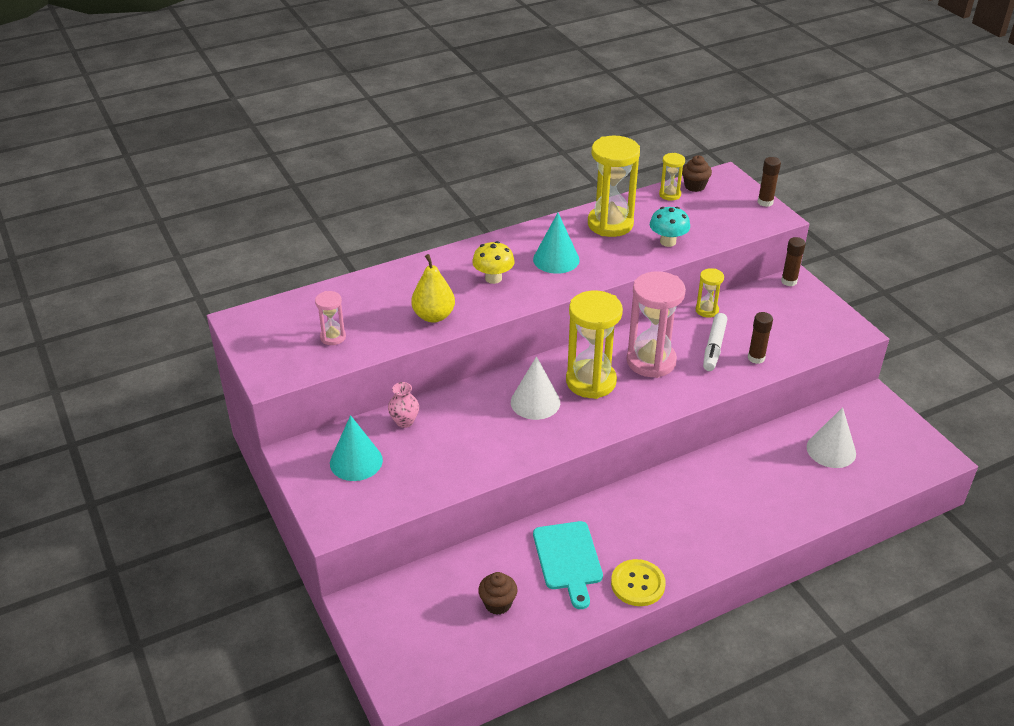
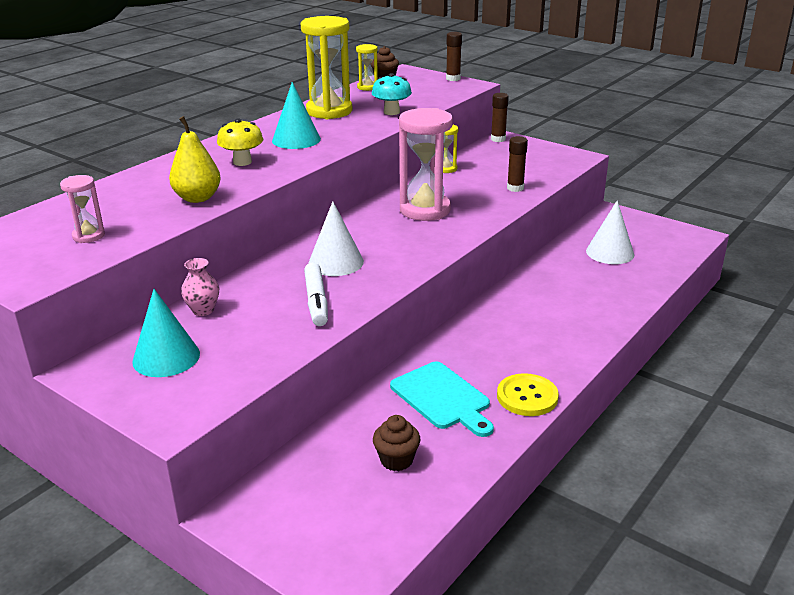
camera: 25 degrees left, 10 degrees down
(591, 381) = (379, 235): yellow hourglass -> none
(714, 347) = (473, 189): white marker -> white marker (316, 301)

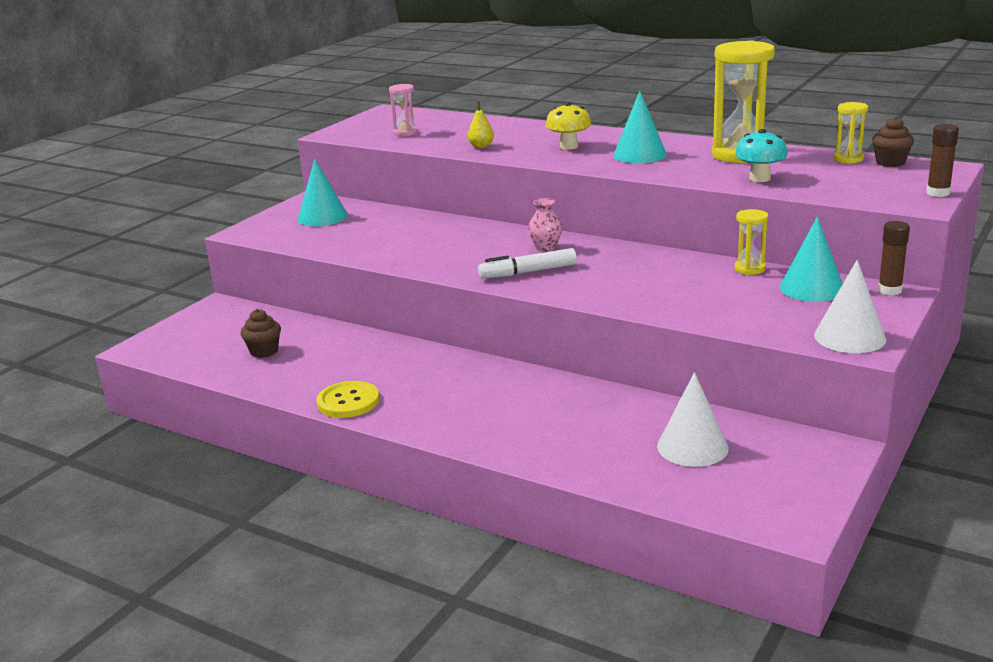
camera: 85 degrees right, 5 degrees down
(197, 198) = (481, 146): yellow pear -> yellow pear, size x0.60
(203, 310) = (390, 216): pink vase -> pink vase (546, 248)
(316, 301) = (406, 248): white marker -> white marker (528, 272)
(336, 262) = (481, 246): white cone -> white cone (849, 337)
(425, 210) = (617, 269): pink hourglass -> none
(443, 398) = (348, 362): turquoise cutting board -> none
(487, 157) = (812, 288): none -> turquoise cone
(515, 188) = (710, 311): brown glue stick -> none

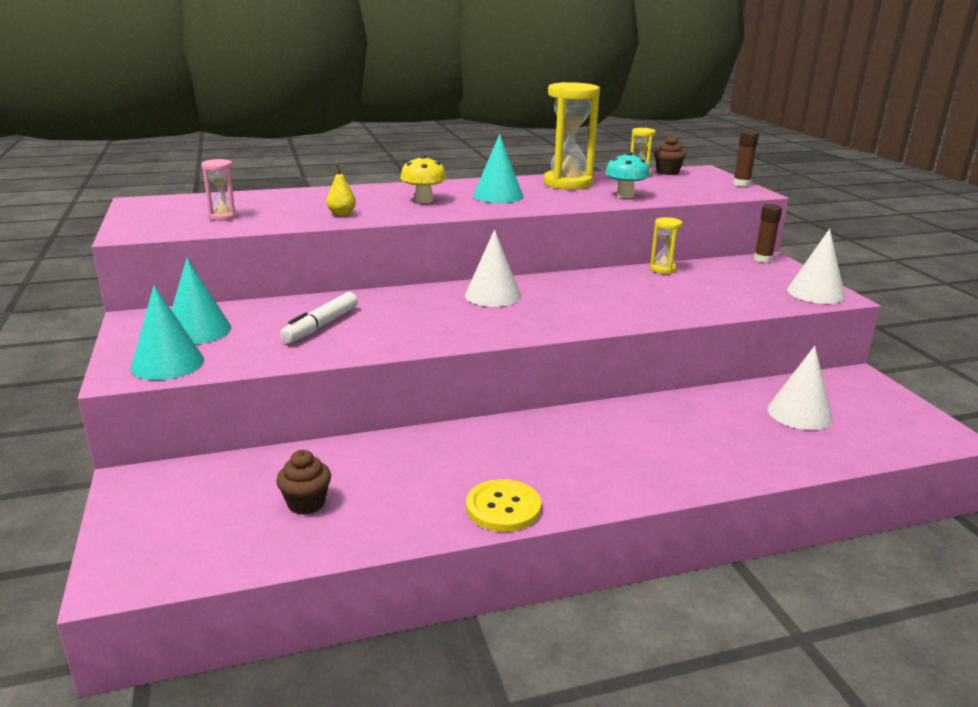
camera: 50 degrees left, 0 degrees up
(528, 272) = (526, 318): white marker -> white marker (321, 326)
(546, 248) = (493, 295): pink vase -> white cone
(812, 288) = (725, 270): turquoise cone -> turquoise cone (167, 363)

